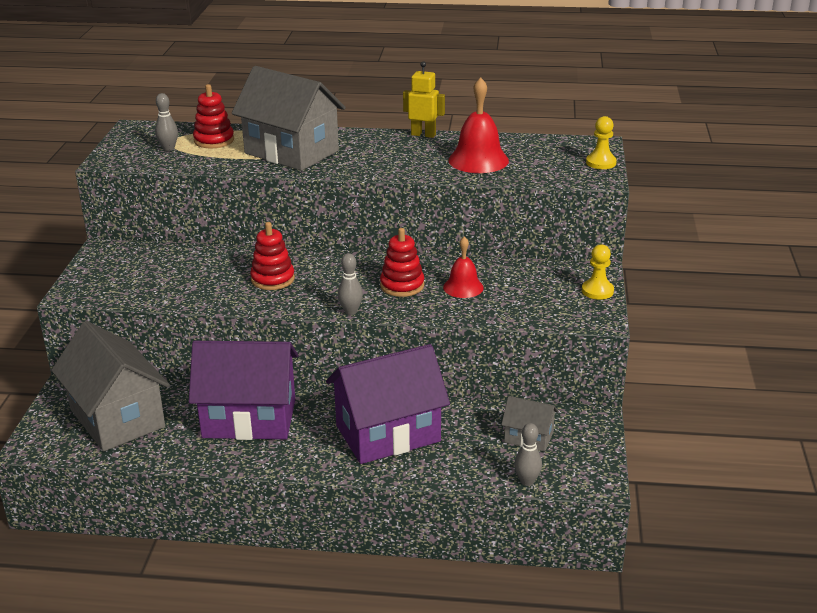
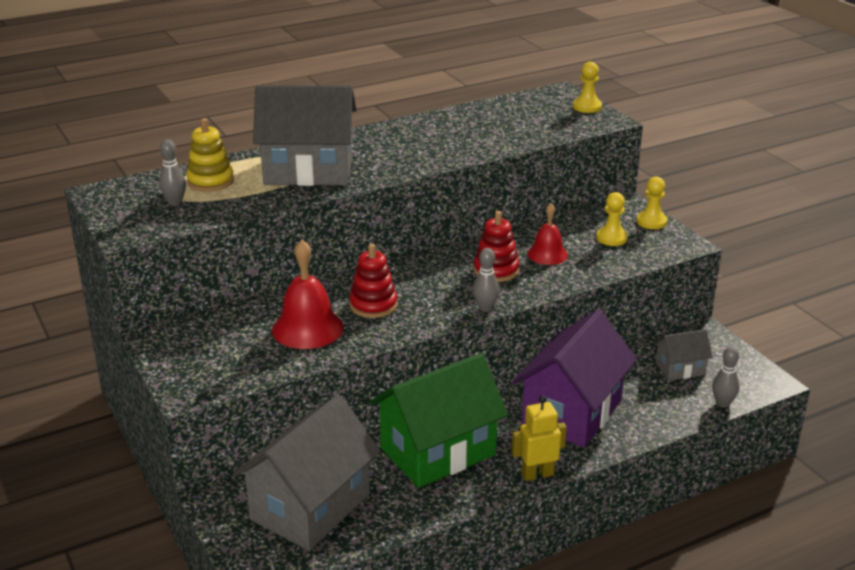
camera: 35 degrees left, 0 degrees up
(117, 418) = (310, 507): grey house -> grey house turned 75 degrees counterclockwise
(214, 140) = (210, 181): red stacking toy -> yellow stacking toy
(249, 418) = (438, 451): purple house -> green house
(423, 134) = (405, 122): yellow robot -> yellow robot (537, 474)
(478, 160) = (488, 131): red bell -> red bell (307, 328)
(539, 293) = (611, 238): none -> yellow pawn

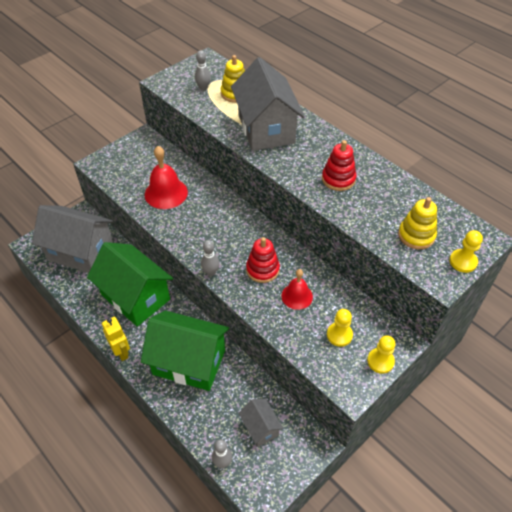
camera: 75 degrees right, 20 degrees up
(373, 305) = (199, 216): red stacking toy -> red stacking toy (338, 179)
(543, 120) = (416, 235): none -> yellow stacking toy
(571, 412) = (189, 362): purple house -> green house

